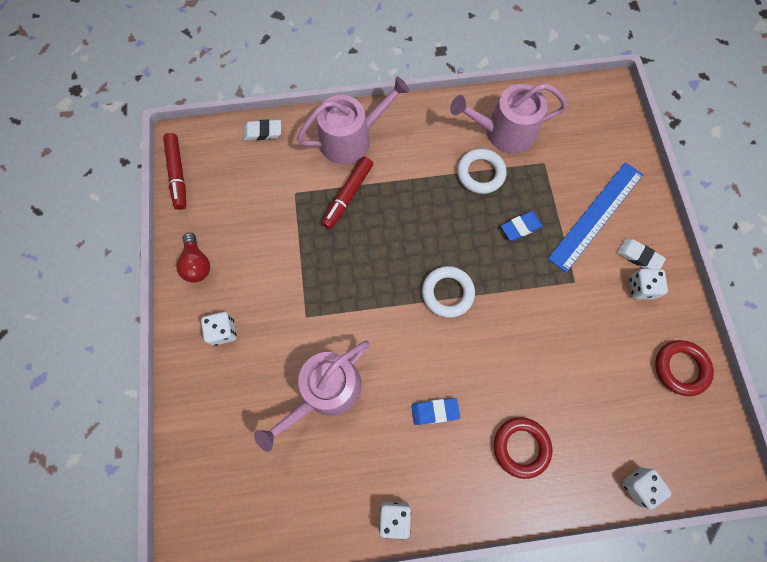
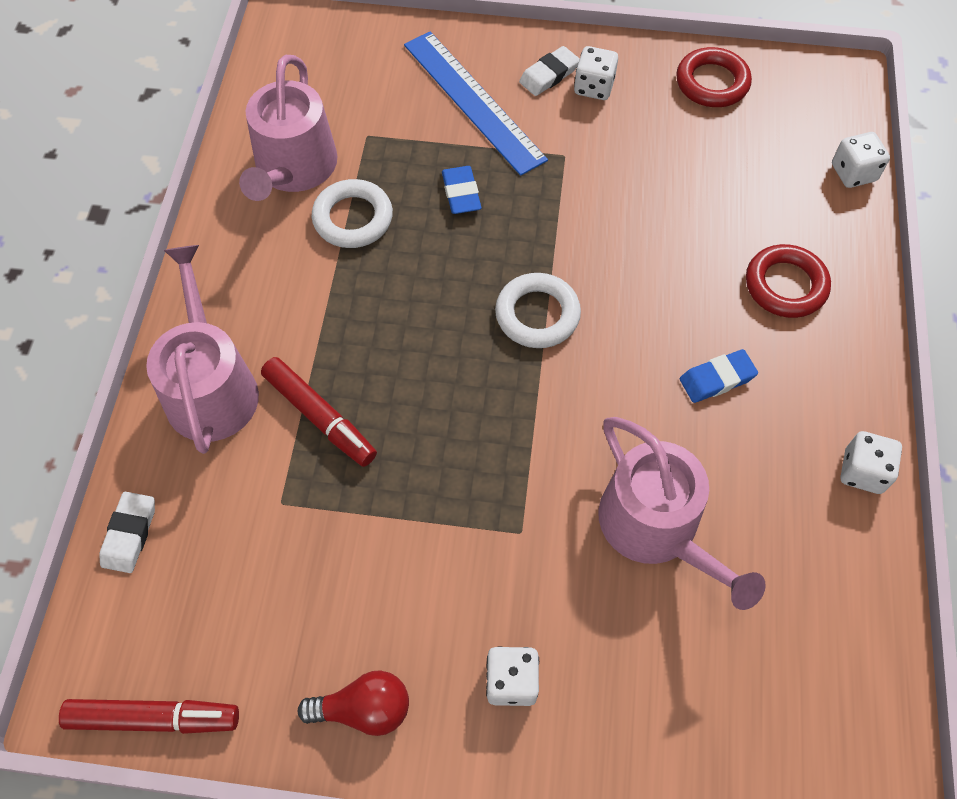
camera: 75 degrees left, 10 degrees down
(435, 411) = (717, 379): blue eraser -> blue eraser turned 60 degrees clockwise

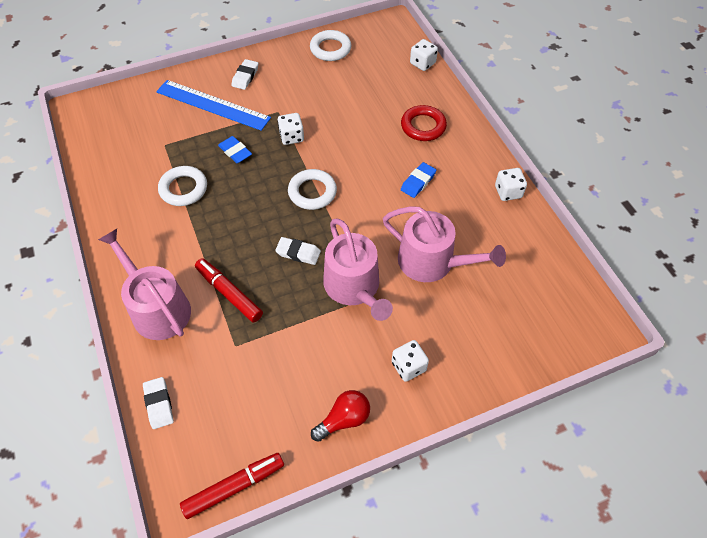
camera: 30 degrees left, 5 degrees down
(293, 169) = (133, 178): pink watering can -> pink watering can (354, 287)
(320, 417) = (229, 293): red marker -> red marker turned 150 degrees counterclockwise
(457, 404) = (298, 253): none -> white eraser
(594, 87) = (272, 73): white dice -> white dice (291, 137)
(712, 83) = (330, 49): red ring -> white ring

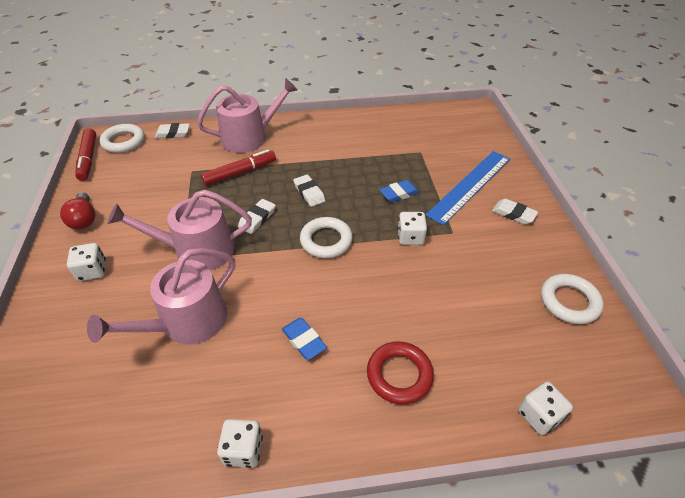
camera: 105 degrees right, 10 degrees down
(183, 189) = (363, 158): white ring -> white ring (123, 141)
(250, 221) = (309, 193): none -> white eraser

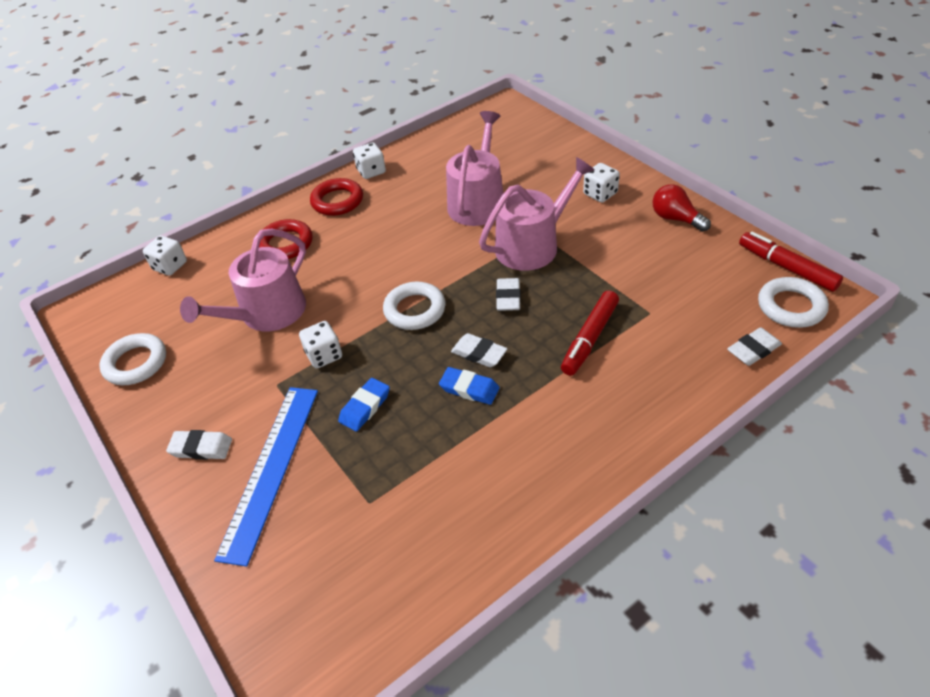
camera: 155 degrees right, 0 degrees up
(250, 137) = (644, 398): pink watering can -> pink watering can (266, 314)
(304, 340) = (374, 231): blue eraser -> blue eraser (469, 389)
(313, 414) = (337, 201): none -> red ring

